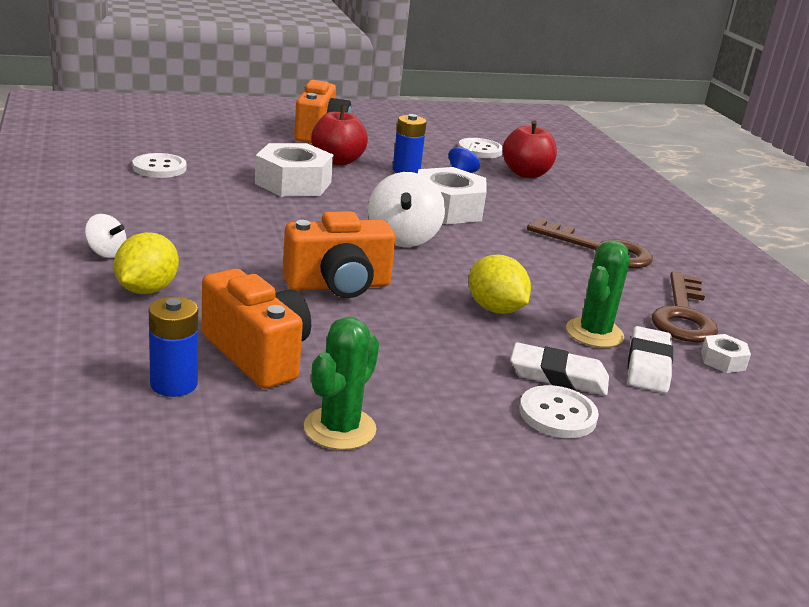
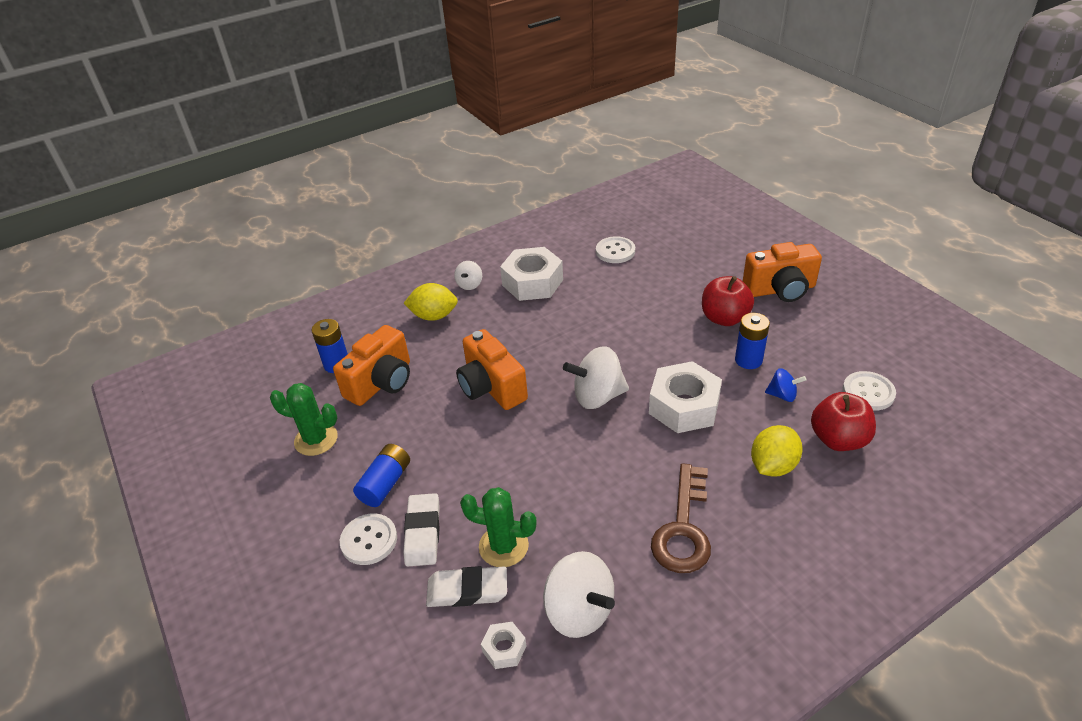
camera: 80 degrees right, 15 degrees up
(293, 183) = (651, 313): white nut -> white nut (532, 282)
(465, 386) = (385, 484): none -> blue battery
(495, 309) = (507, 476): yellow lemon -> yellow lemon (773, 466)
(683, 315) = (579, 611): brown key -> white spinning top

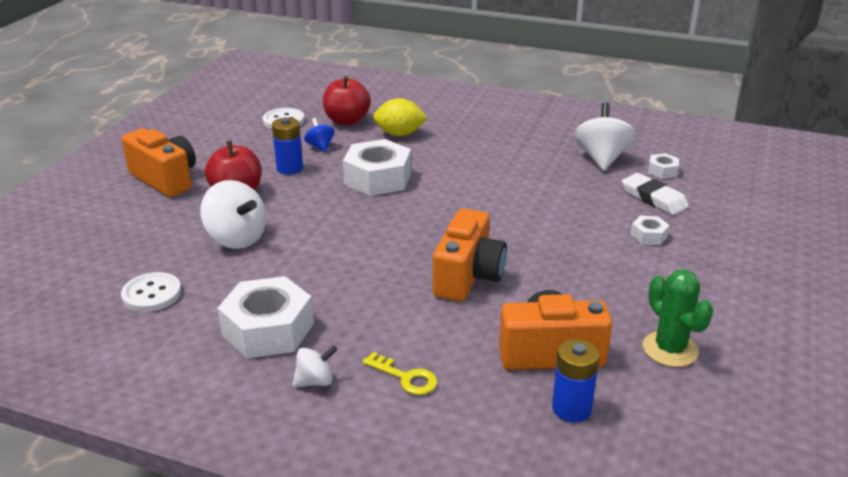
camera: 130 degrees left, 10 degrees down
(369, 540) = (693, 256): white button -> none
(385, 484) = (643, 277): blue battery -> none
(423, 532) = (649, 236): white eraser -> white nut
(434, 316) = (406, 377): yellow lemon -> yellow key
(503, 546) = (604, 199): green cactus -> none
(597, 396) = (412, 218): white spinning top -> white spinning top (237, 238)
(683, 528) = (494, 147): brown key -> none

